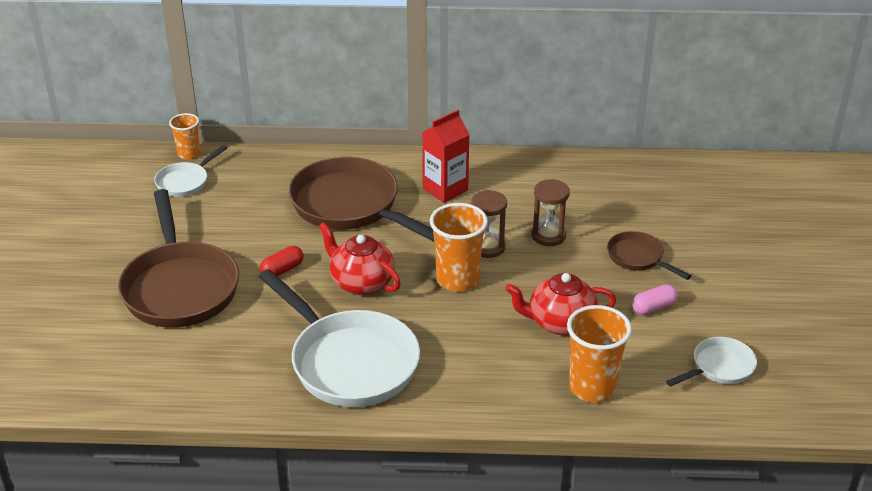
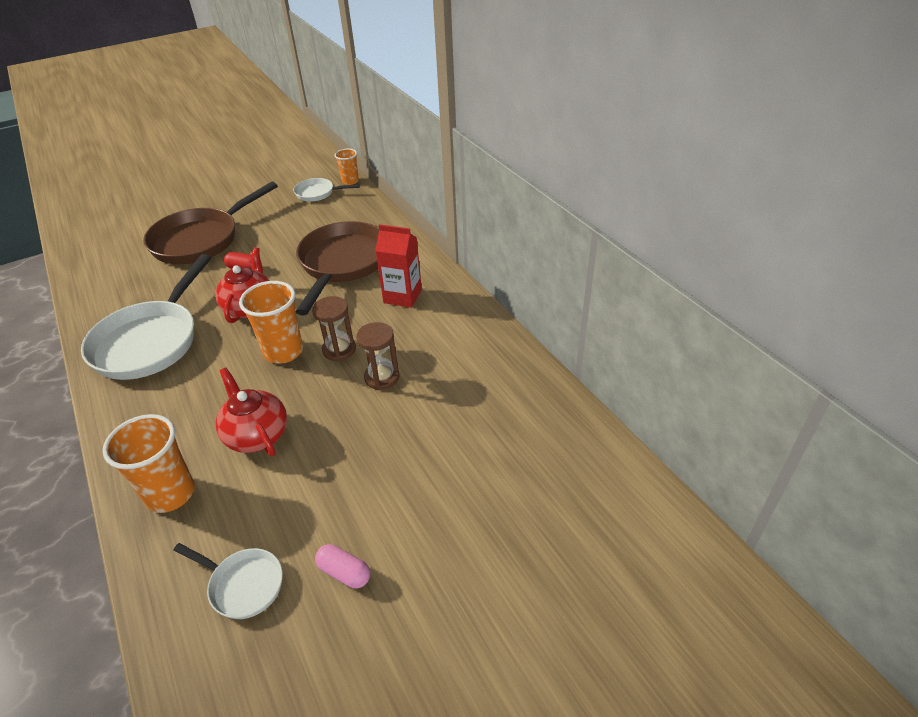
camera: 60 degrees right, 5 degrees up
(638, 258) = (391, 449): brown pan -> none
(653, 307) = (316, 492): pink capsule -> pink capsule (344, 572)

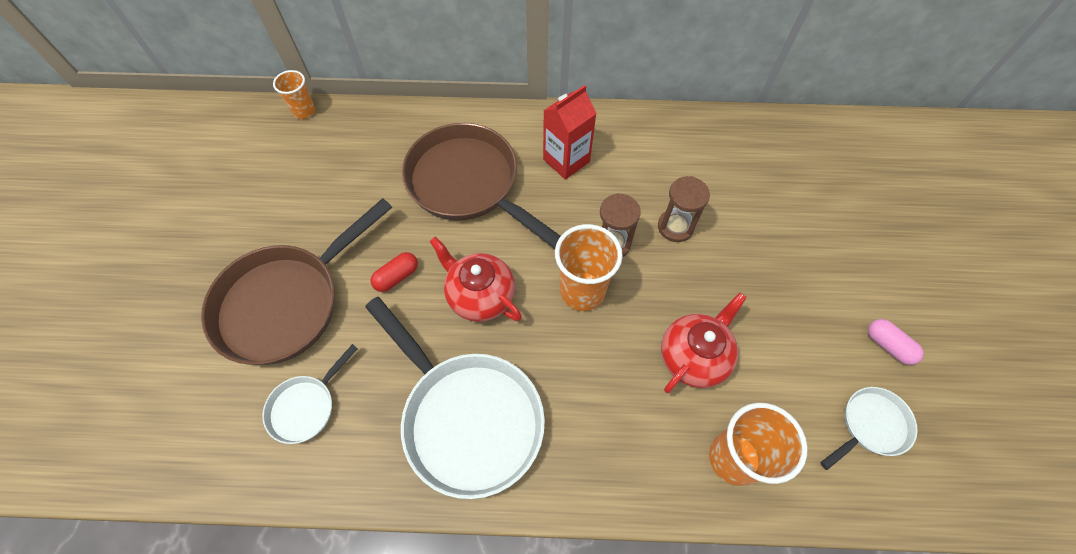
camera: 60 degrees left, 20 degrees up
(201, 240) = (287, 302): brown pan -> brown pan turned 60 degrees clockwise
(256, 435) = (693, 357): red teapot -> red teapot turned 135 degrees clockwise
(318, 193) = (299, 150): white pan -> white pan (306, 406)
(344, 572) = (888, 345): pink capsule -> pink capsule turned 75 degrees clockwise

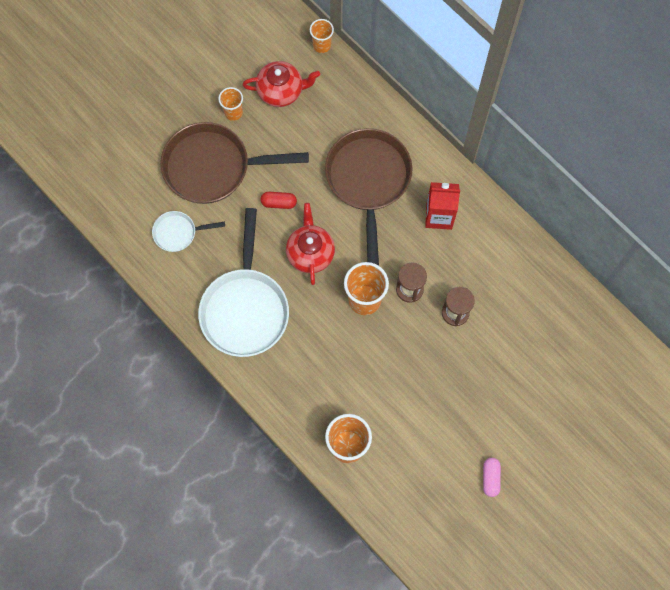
camera: 45 degrees right, 10 degrees up
(262, 233) = (233, 112): none -> orange cup
(693, 357) = (383, 386): red teapot -> red teapot (281, 91)
(870, 426) = (431, 499): white pan -> none

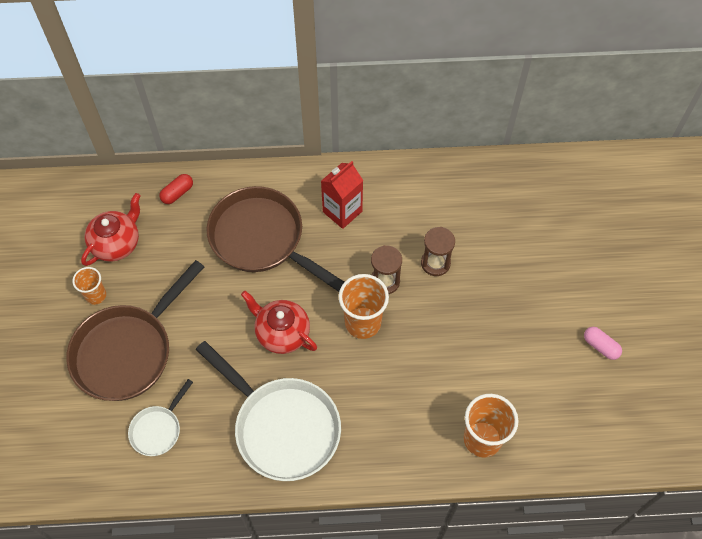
camera: 50 degrees left, 10 degrees down
(279, 203) = (213, 323): red capsule -> red capsule (177, 193)
(322, 45) = (110, 182): orange cup -> none

